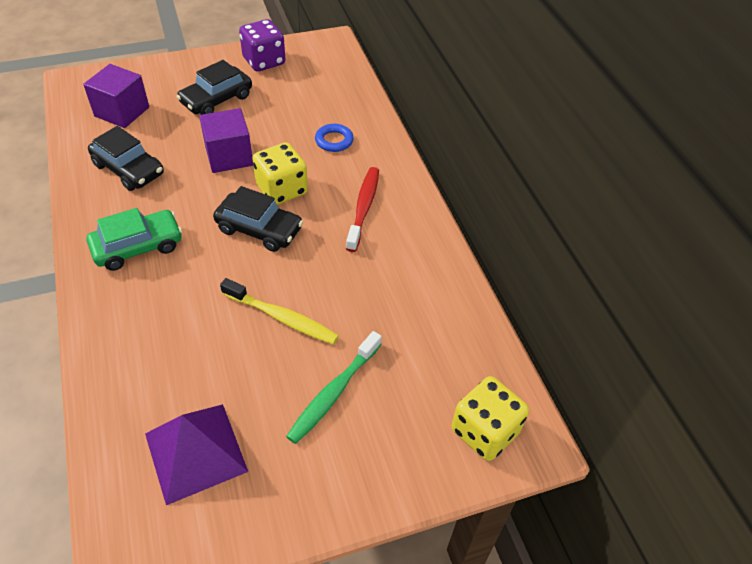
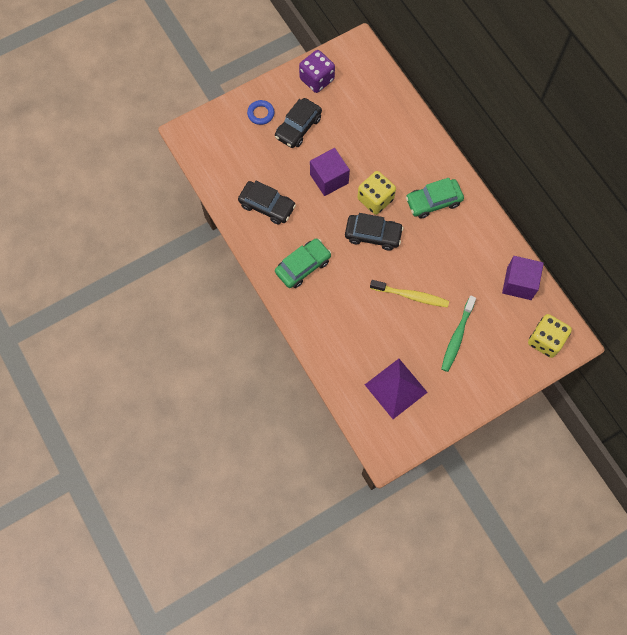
camera: 10 degrees left, 20 degrees up
(122, 112) = (237, 155): purple cube -> purple cube (519, 283)
(334, 141) = (395, 147): blue ring -> blue ring (261, 114)
(363, 207) = (433, 202): red toothbrush -> green car

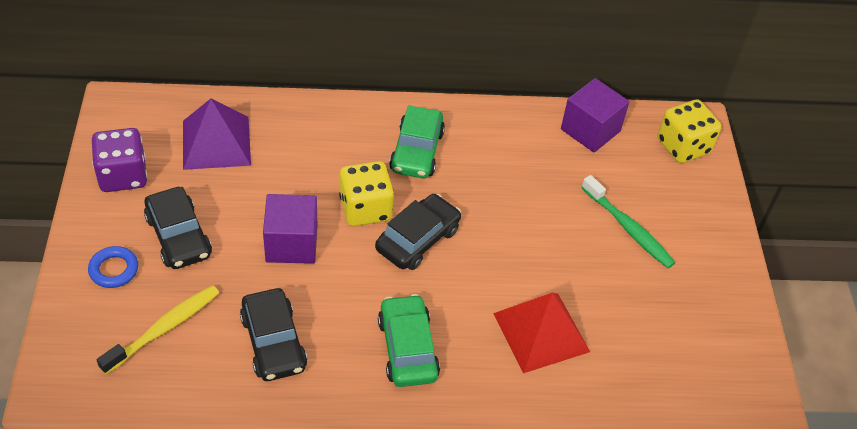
camera: 65 degrees left, 20 degrees down
(267, 206) = (273, 342): black car -> black car turned 105 degrees clockwise
(355, 324) = (541, 332): none -> red pyramid
(396, 388) = (667, 335): purple pyramid -> purple pyramid (216, 142)
(411, 296) = (538, 246): yellow toothbrush -> yellow toothbrush (164, 328)

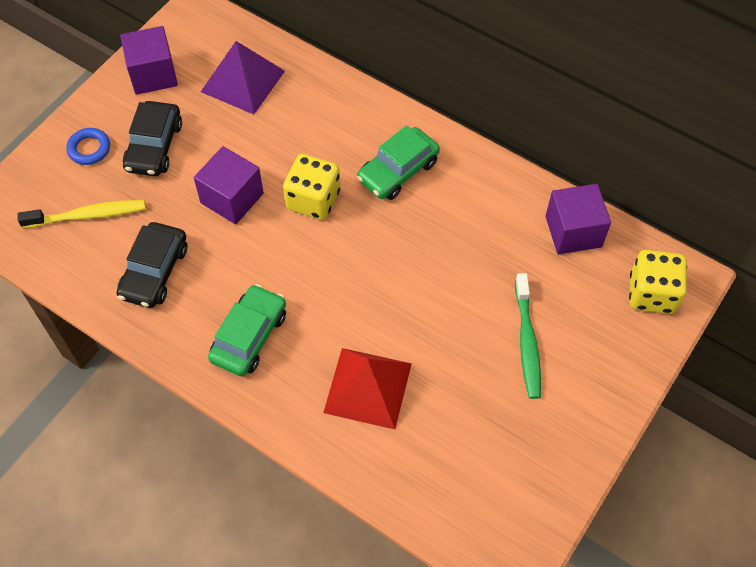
camera: 40 degrees right, 10 degrees up
(123, 175) = (153, 74): purple dice -> purple cube
(417, 239) = (333, 249): black car -> none

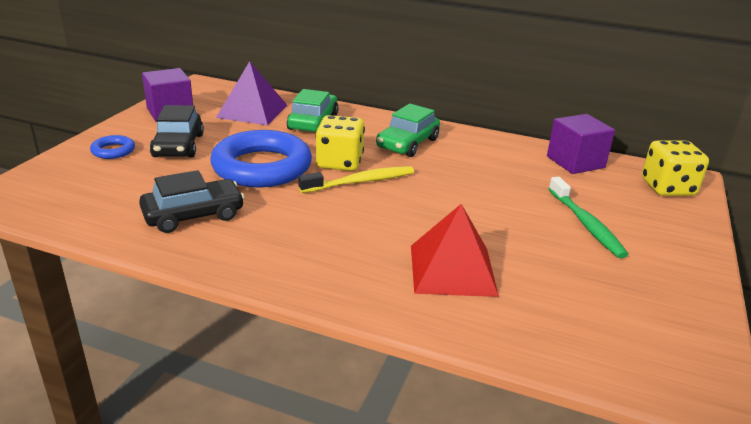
camera: 15 degrees left, 30 degrees down
(88, 215) = (115, 187): yellow toothbrush -> yellow toothbrush (361, 182)
(154, 272) = (193, 215): black car -> black car turned 120 degrees counterclockwise
(232, 198) = (262, 167): purple cube -> blue ring
(249, 336) = (309, 247): green car -> green car (313, 122)

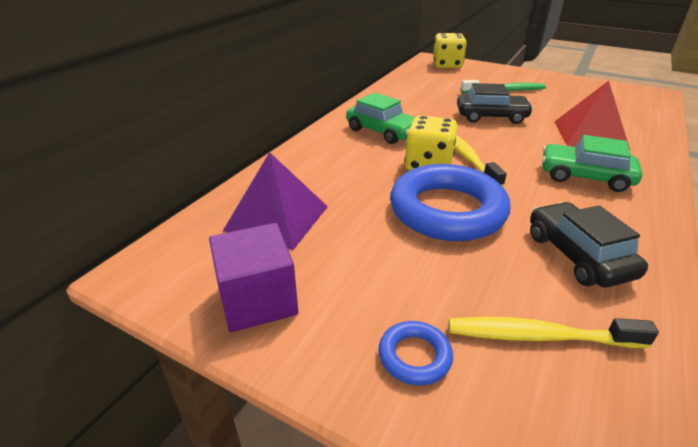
camera: 80 degrees left, 5 degrees up
(114, 187) = (539, 336): none -> yellow toothbrush
(178, 146) = (392, 280): black car -> black car (491, 116)
(313, 122) = (323, 176): green car -> green car (585, 176)
(575, 162) = (413, 80): purple cube -> none

